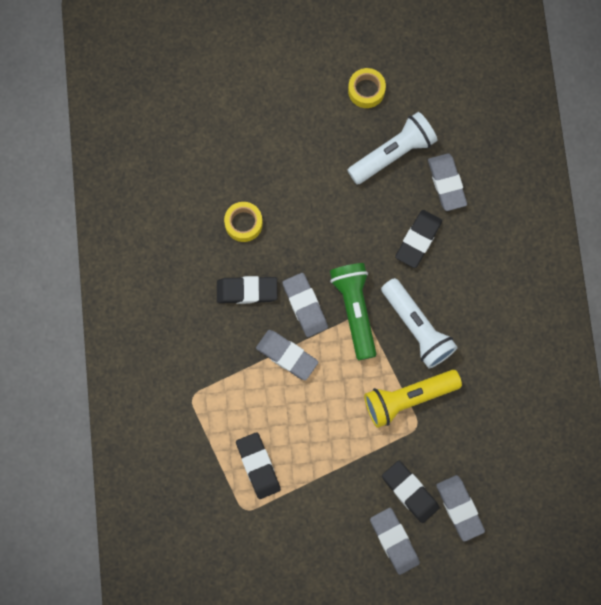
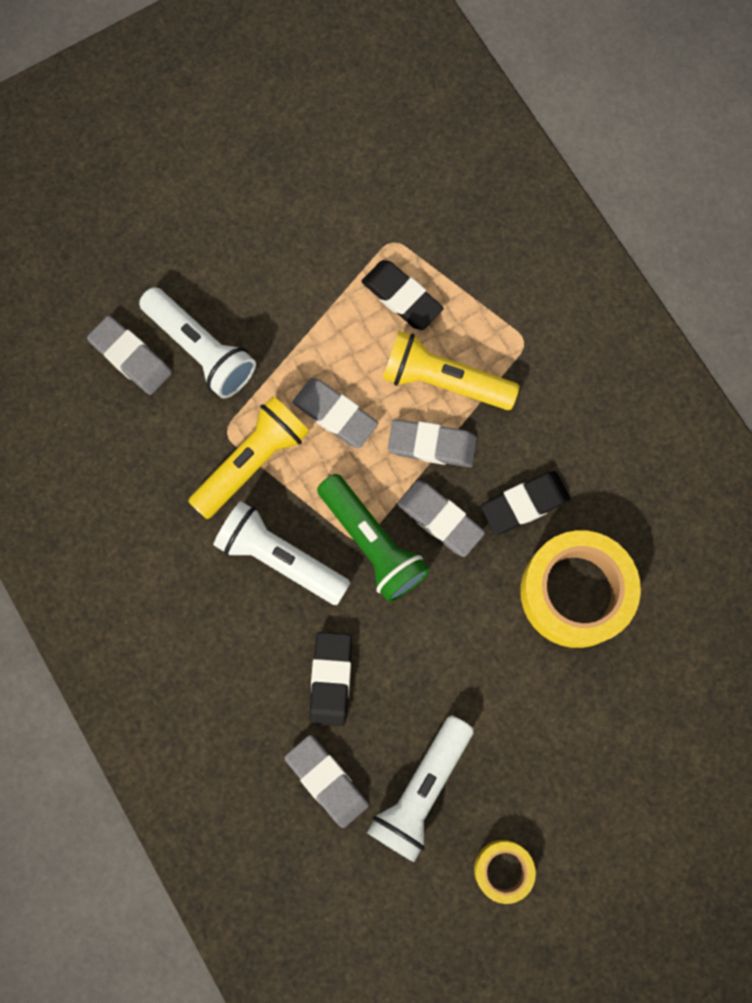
camera: 155 degrees right, 0 degrees up
(243, 223) = (575, 592): yellow tape -> yellow tape, size x1.99
(258, 394) = (444, 381): none -> yellow flashlight
(394, 541) = (195, 285): grey eraser -> grey eraser (335, 415)
(410, 492) = (201, 349): black eraser -> white flashlight

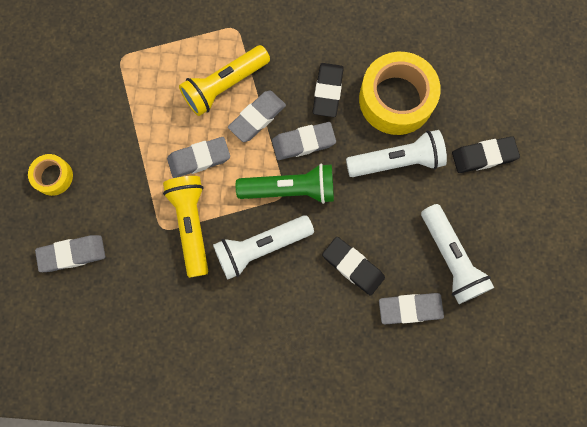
camera: 55 degrees left, 0 degrees up
(201, 349) = (100, 209): white flashlight -> white flashlight (396, 161)
(401, 297) = (158, 75): black eraser -> black eraser (483, 156)
(503, 870) = (524, 243): yellow tape -> yellow tape (53, 176)

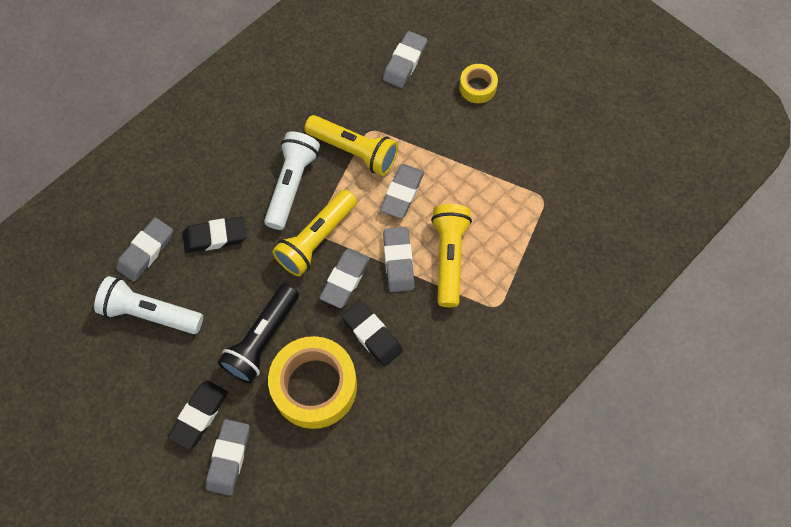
camera: 130 degrees right, 10 degrees down
(290, 189) = (316, 239): green flashlight -> yellow flashlight
(396, 161) = (262, 339): white flashlight -> black flashlight
(490, 113) = (229, 458): none -> grey eraser

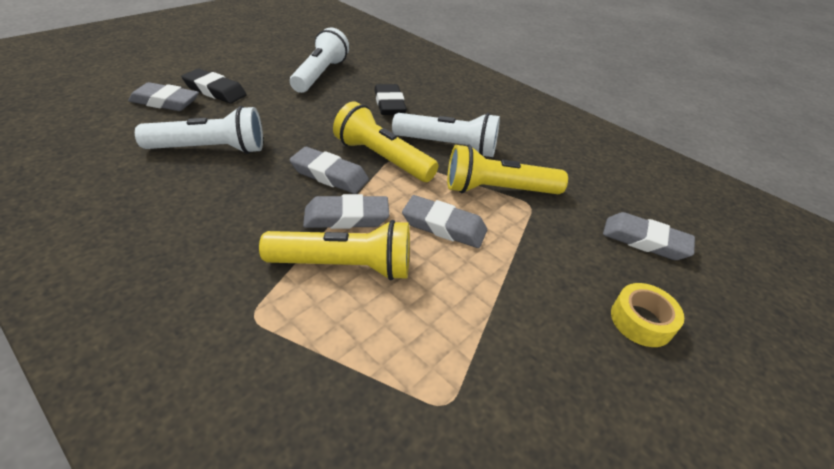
camera: 85 degrees right, 25 degrees down
(146, 251) = (378, 75): grey eraser -> none
(262, 339) = (275, 123): black flashlight -> none
(314, 386) = (210, 149): yellow tape -> white flashlight
(354, 151) = (498, 190): yellow flashlight -> yellow flashlight turned 60 degrees clockwise
(372, 335) = (253, 190): black eraser -> none

